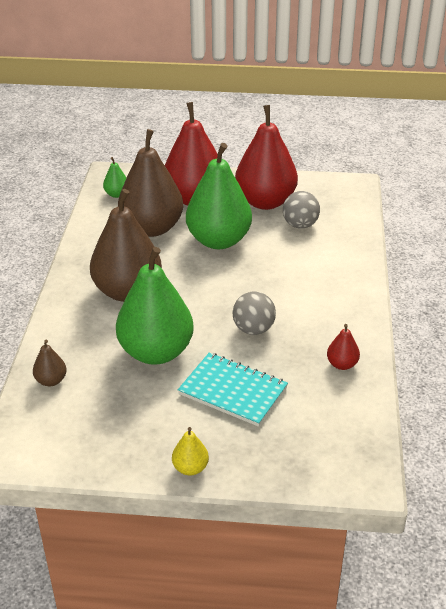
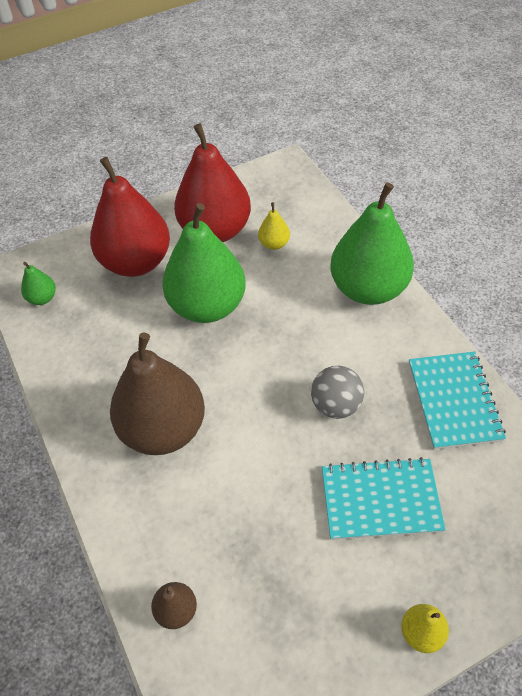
camera: 30 degrees left, 15 degrees up
(152, 228) = (121, 326): brown pear -> none
(156, 352) = (261, 496): green pear -> green pear (368, 289)
(300, 225) = (274, 244): grey ball -> yellow pear
(342, 364) = (454, 401): red pear -> turquoise notebook

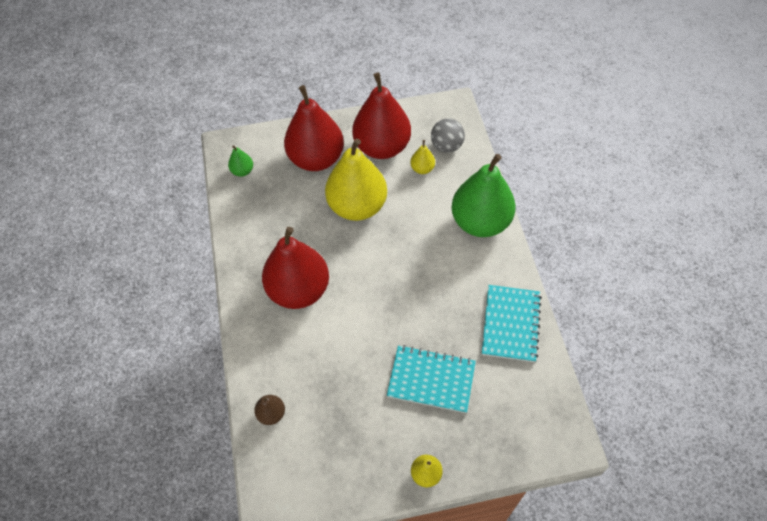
camera: 15 degrees right, 5 degrees up
(163, 429) = (299, 290): brown pear -> red pear
(207, 306) = (357, 206): green pear -> yellow pear
(336, 405) = (424, 304): grey ball -> grey ball (446, 146)

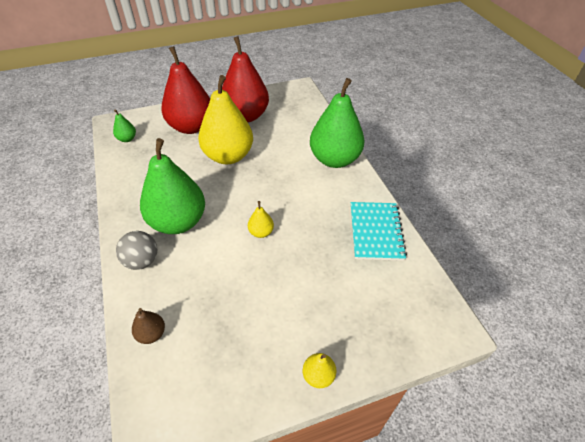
camera: 10 degrees left, 10 degrees down
(299, 290) = (178, 222): red pear -> green pear
(422, 169) = (280, 127): yellow pear -> yellow pear (261, 232)
(431, 380) = (311, 285): turquoise notebook -> none
(446, 146) = (298, 112): grey ball -> grey ball (142, 261)

